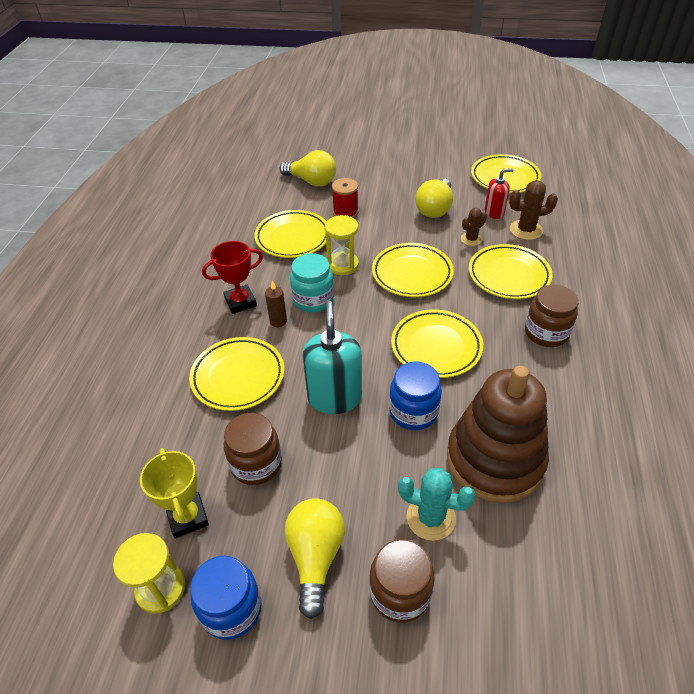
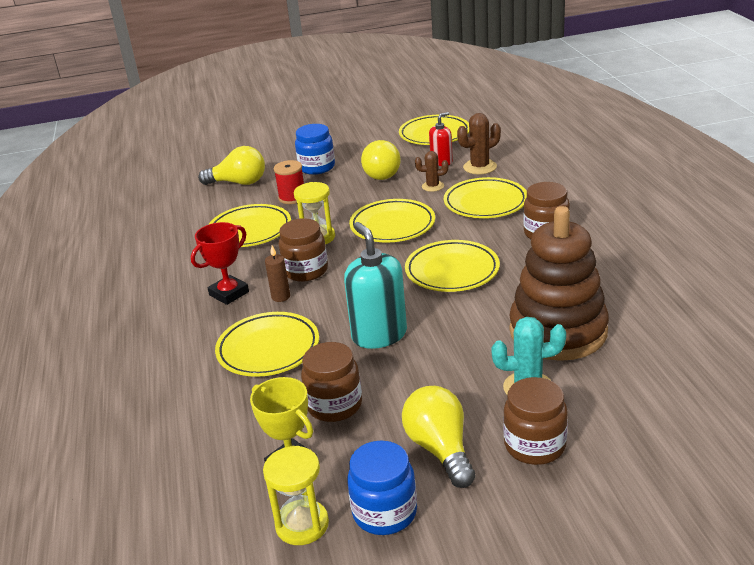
camera: 20 degrees left, 15 degrees down
(313, 300) = (306, 271): turquoise jar -> brown jar
(413, 412) = (462, 322): blue jar -> blue jar (317, 167)
(471, 239) = (432, 186): brown cactus -> brown cactus turned 60 degrees clockwise

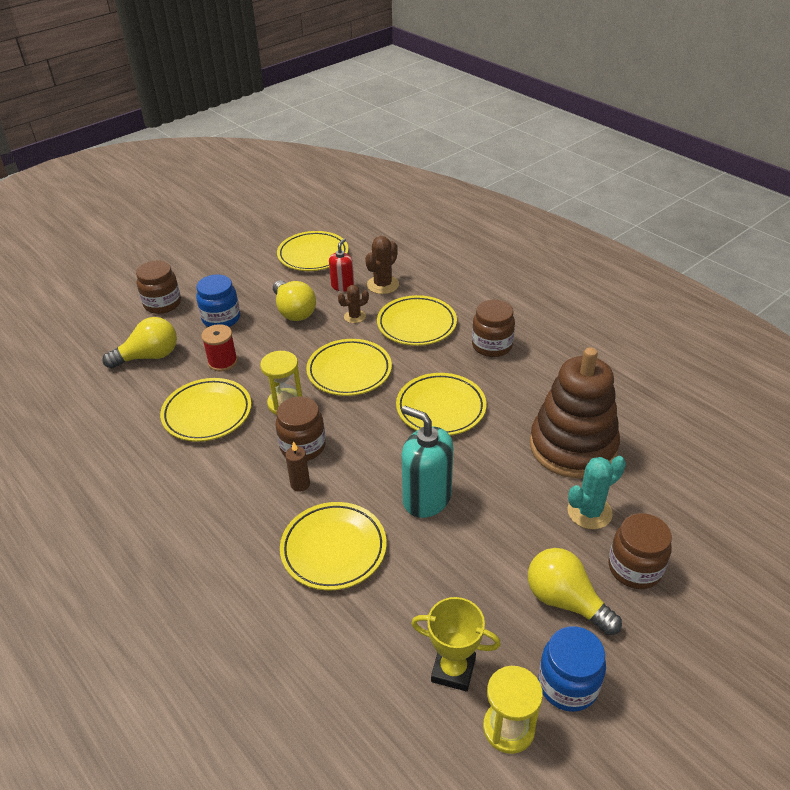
camera: 30 degrees left, 10 degrees up
(229, 293) = (243, 496): red trophy -> none
(334, 405) = (443, 590): brown jar -> brown jar (162, 304)

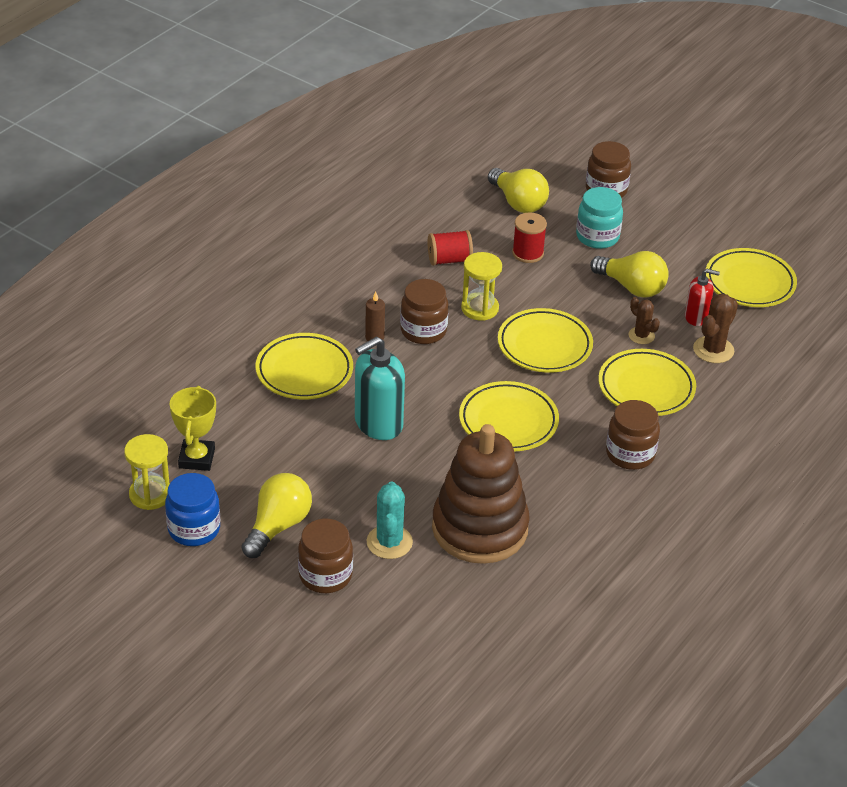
camera: 75 degrees right, 0 degrees up
(207, 413) = (449, 260): yellow plate -> red spool
(221, 319) = (597, 237): blue jar -> turquoise jar
(294, 311) = (632, 287): yellow light bulb -> yellow light bulb turned 105 degrees counterclockwise
(383, 285) = (713, 350): brown cactus -> brown cactus turned 75 degrees counterclockwise
(426, 498) = (378, 424): turquoise soap dispenser -> turquoise soap dispenser turned 150 degrees counterclockwise
(589, 512) = (389, 542): turquoise cactus -> turquoise cactus turned 45 degrees clockwise

